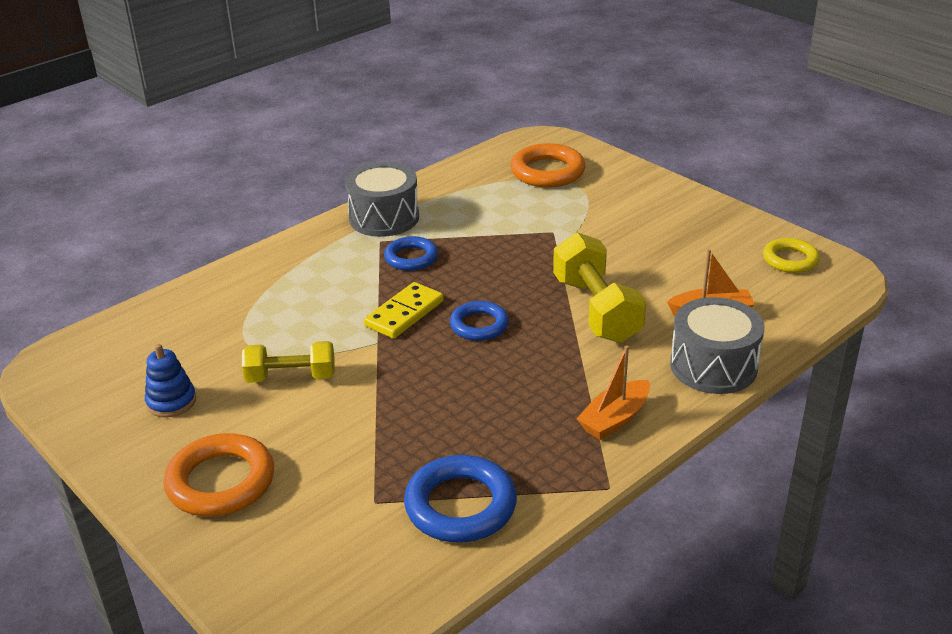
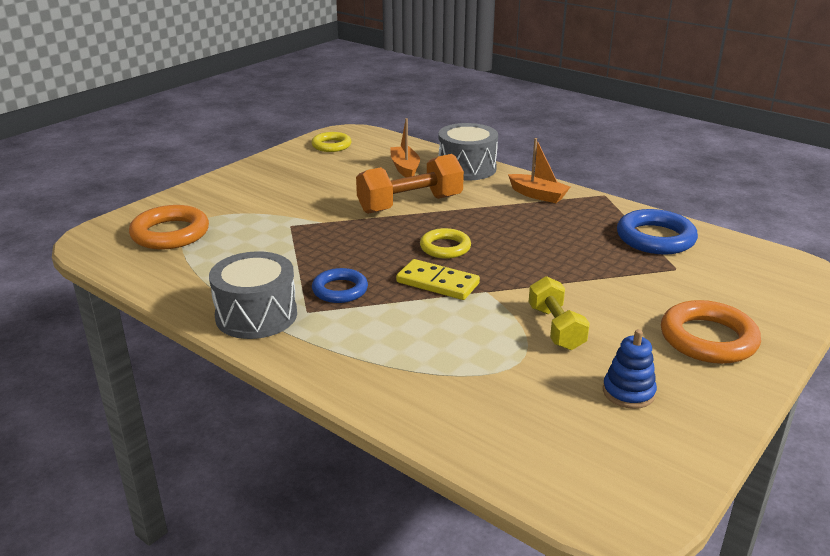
camera: 100 degrees left, 5 degrees down
(479, 325) = (445, 247): blue ring -> yellow ring
(596, 310) = (410, 204): yellow dumbbell -> orange dumbbell

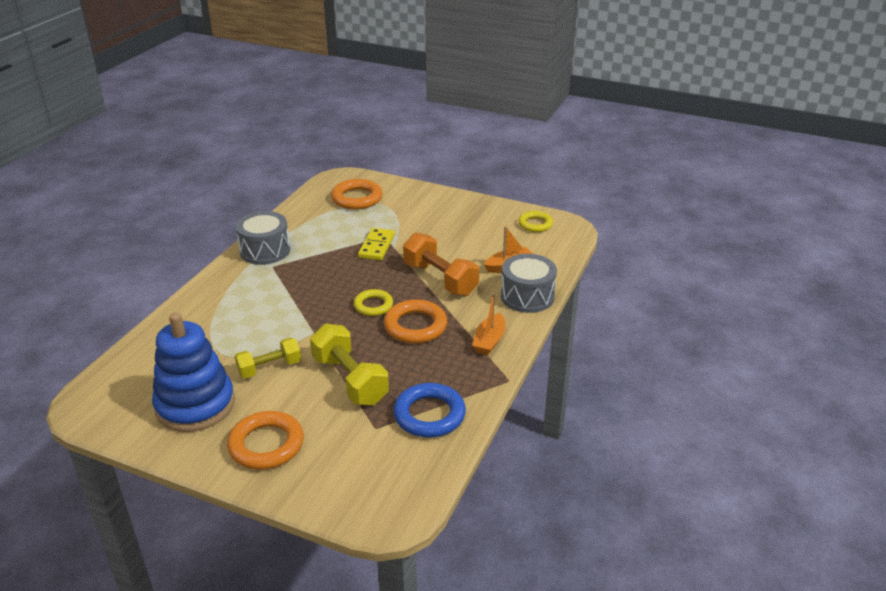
camera: 75 degrees right, 5 degrees up
(340, 290) = (301, 273): blue ring -> none
(437, 283) = (320, 309): yellow domino -> yellow domino (376, 246)
(498, 228) = (415, 326): none -> orange ring
(590, 275) = (350, 380): none -> yellow dumbbell
(628, 392) = (195, 405): blue stacking toy -> blue stacking toy, size x2.22

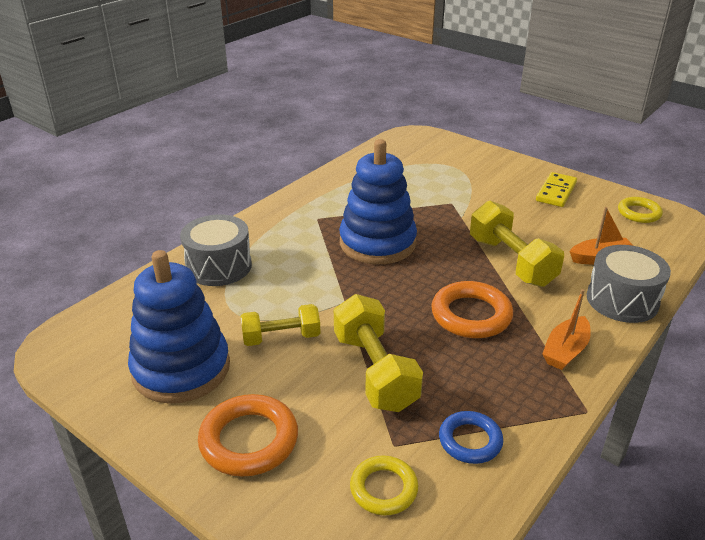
camera: 15 degrees right, 0 degrees up
(265, 250) = (314, 200): grey drum -> grey drum (219, 266)
(329, 280) = (377, 243): none -> blue stacking toy
(357, 198) = (428, 158): orange ring -> none
(373, 305) = (423, 281): yellow ring -> yellow ring (383, 489)
(376, 246) = (440, 212): yellow domino -> yellow domino (556, 192)
(429, 415) = (470, 441): blue ring -> blue ring, size x0.64
(440, 279) = (511, 261): orange dumbbell -> yellow dumbbell

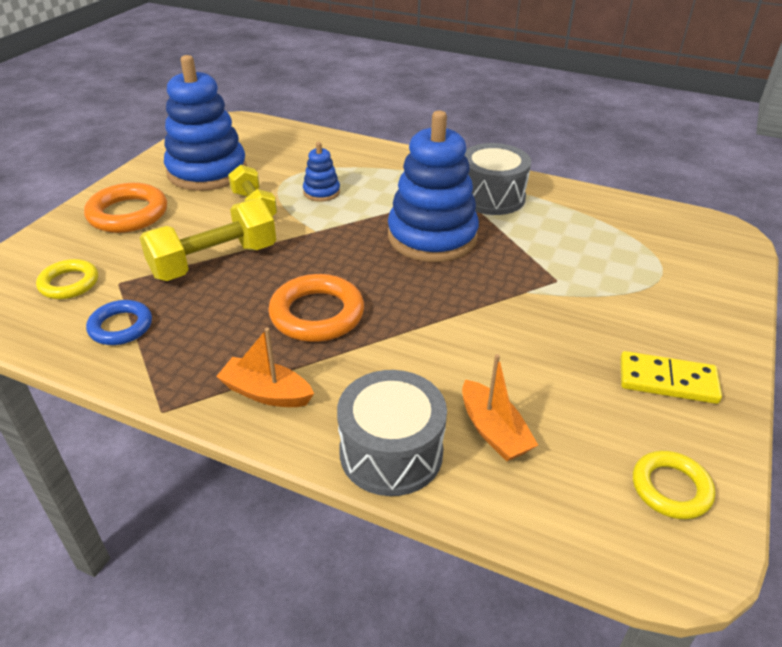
camera: 75 degrees right, 5 degrees up
(219, 266) = (349, 160): grey drum -> grey drum (491, 197)
(274, 291) = (321, 192): none -> blue stacking toy
(511, 261) = (441, 340): yellow dumbbell -> none

